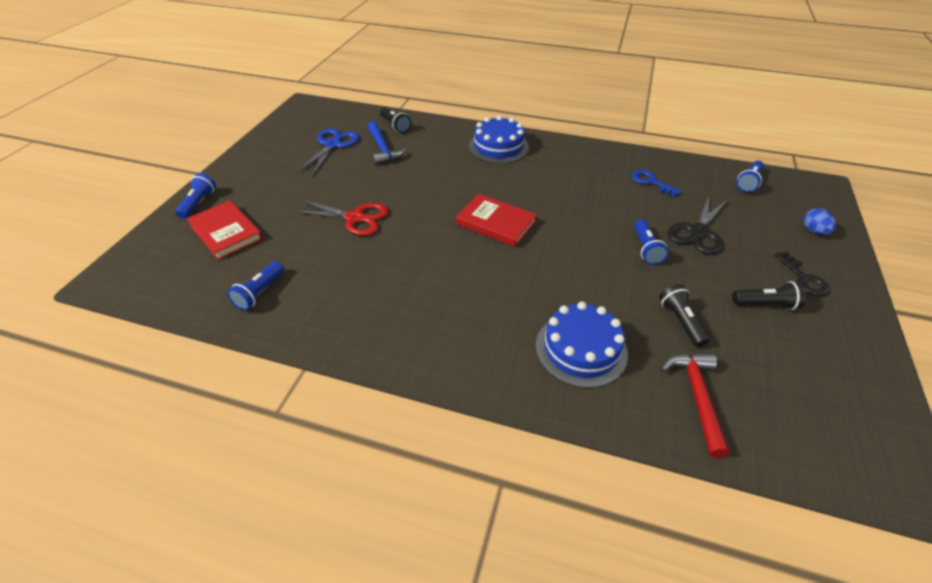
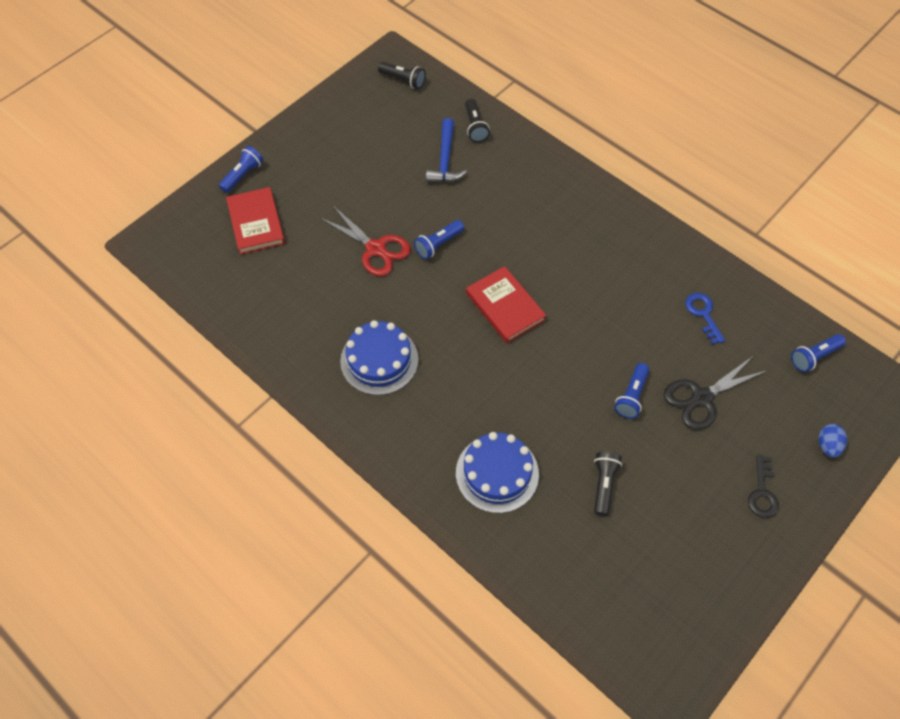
camera: 25 degrees right, 15 degrees up
(260, 292) = (262, 305): blue flashlight -> blue flashlight (438, 244)
(333, 145) = (396, 135): blue scissors -> none
(498, 147) = (570, 200): blue cake -> blue cake (379, 360)
(697, 397) = (563, 556): red hammer -> none
(766, 304) = (698, 502): black flashlight -> black flashlight (403, 80)

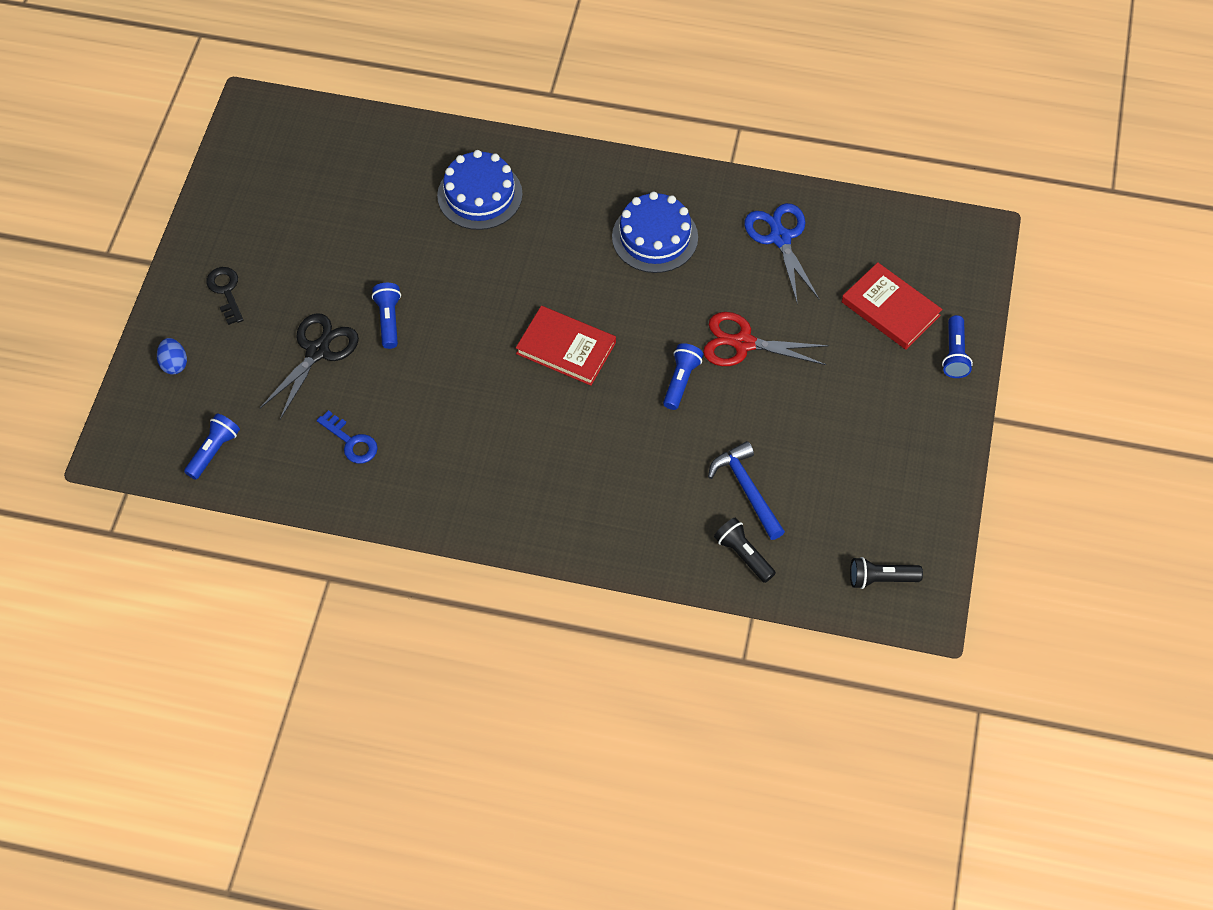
camera: 150 degrees right, 0 degrees up
(286, 311) = (780, 238): none -> blue scissors
(603, 485) = (377, 230): black flashlight -> none

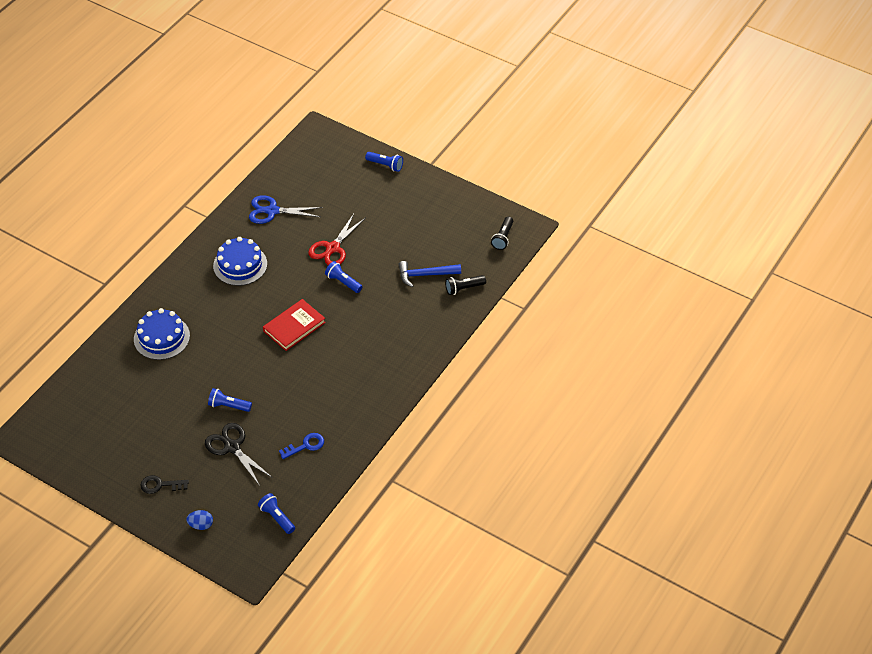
camera: 70 degrees left, 10 degrees down
(890, 309) = (343, 181): red book -> none

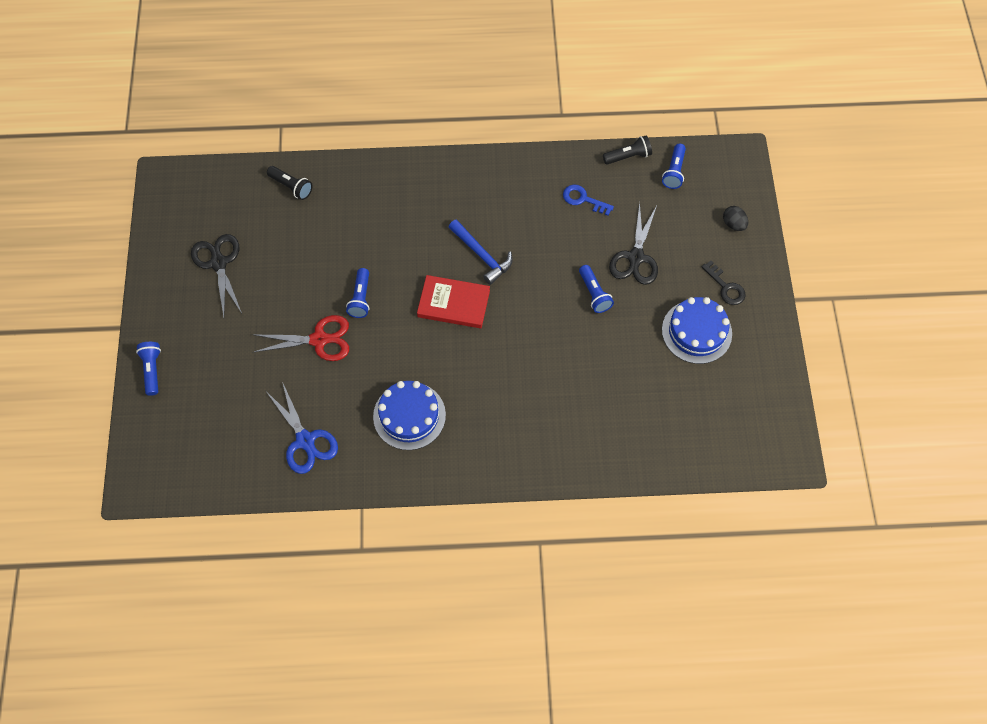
camera: 125 degrees left, 15 degrees up
(161, 337) = (564, 419): blue cake -> blue cake (696, 332)
(201, 525) = (733, 224): blue egg -> black egg
(425, 275) = (296, 230): blue hammer -> blue hammer (482, 255)
(435, 226) = (218, 263): none -> black scissors
(503, 238) = (195, 192): black flashlight -> black flashlight (628, 156)

